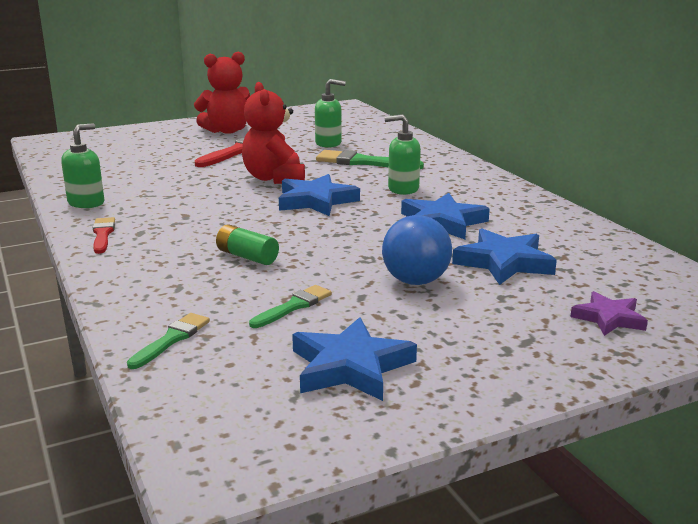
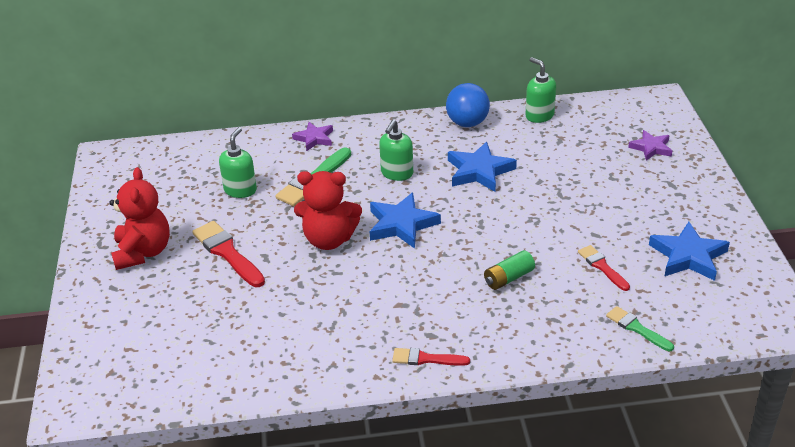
camera: 70 degrees left, 15 degrees up
(86, 203) = (334, 369): green soap dispenser -> green soap dispenser (539, 115)
(293, 306) = (602, 267): green brush -> red brush
(415, 281) = (579, 206): blue ball -> blue ball (467, 123)
(431, 154) = (314, 138): none -> purple star
(504, 262) = (561, 163): blue star -> none

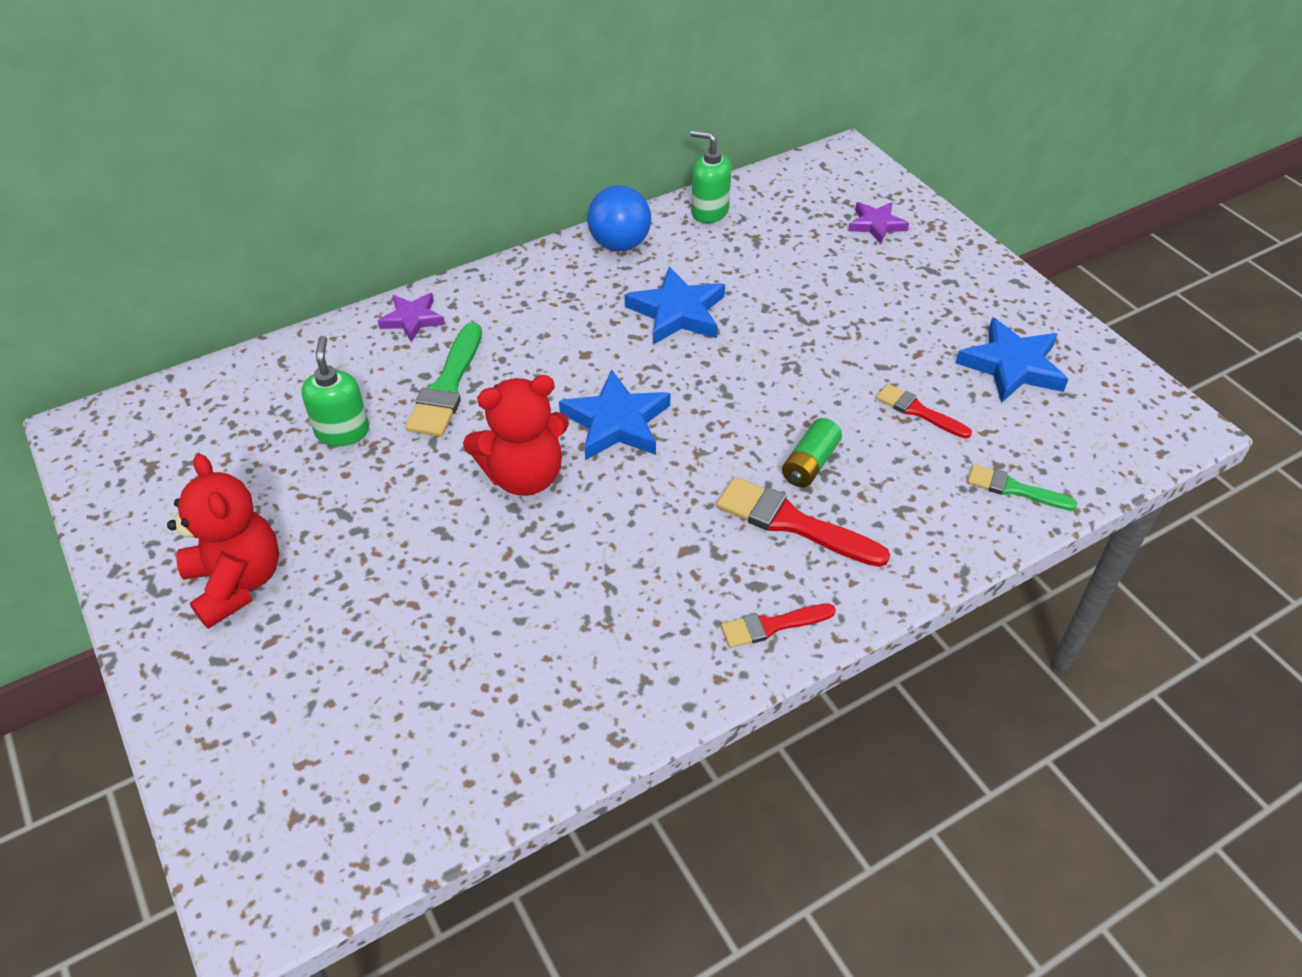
camera: 25 degrees left, 10 degrees up
(227, 253) = (378, 543): red brush -> red brush (792, 523)
(397, 173) = (564, 344): green soap dispenser -> none

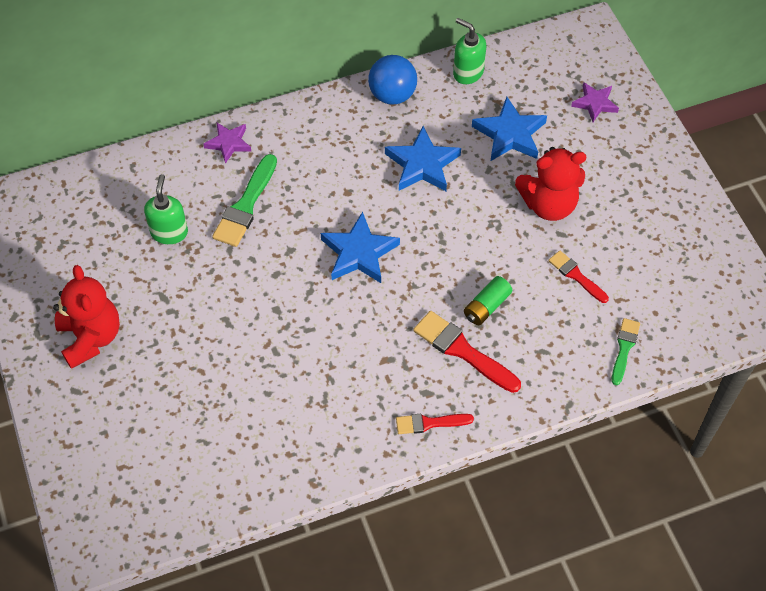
camera: 10 degrees right, 10 degrees up
(524, 476) = (288, 286): red teddy bear -> red teddy bear (548, 204)
(1012, 366) = (657, 247): blue star -> blue star (510, 134)
(1014, 489) = (624, 348): green brush -> green brush turned 75 degrees clockwise

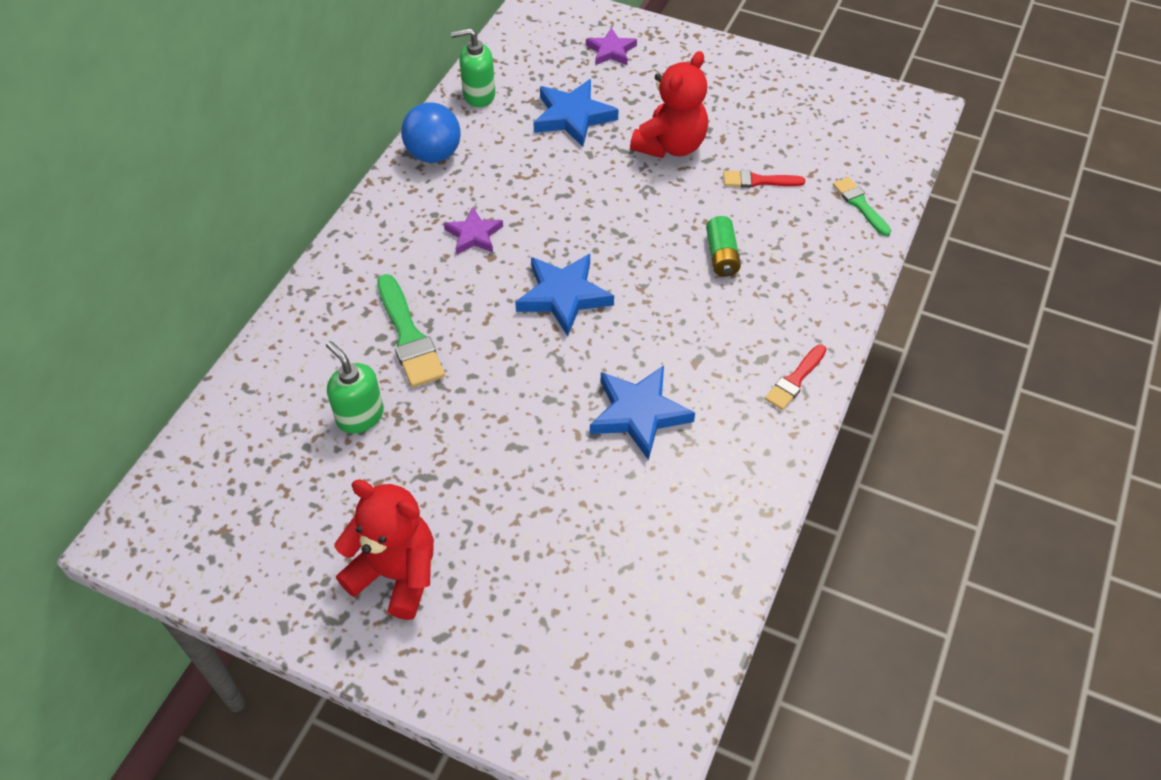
camera: 45 degrees left, 5 degrees down
(228, 143) = (325, 297): purple star -> purple star (474, 235)
(422, 164) = (529, 189): blue star -> blue star (639, 414)
(462, 351) = (747, 303): red brush -> none

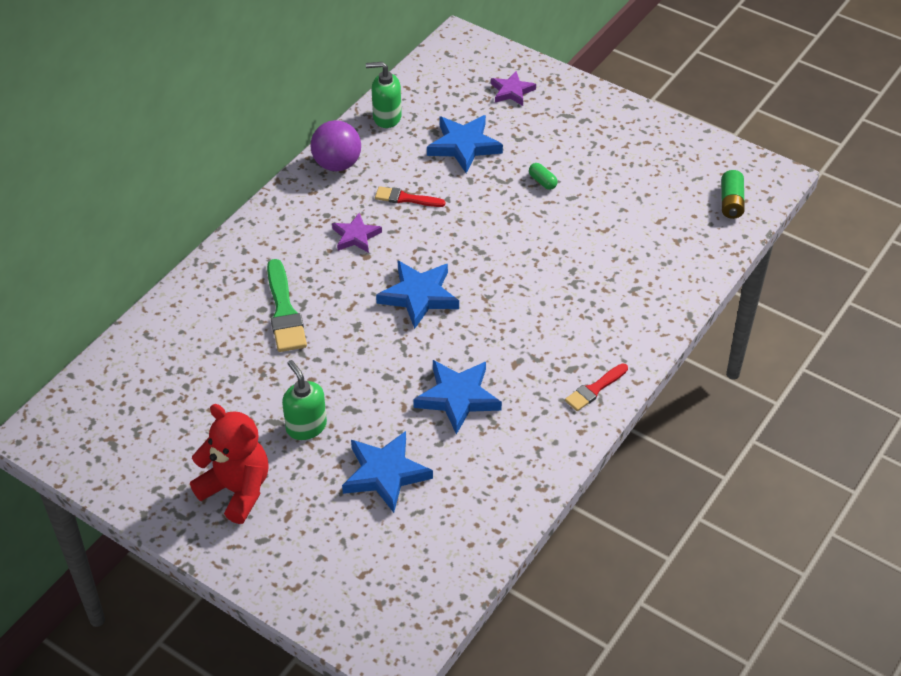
camera: 10 degrees right, 5 degrees down
(360, 416) = (232, 368): green soap dispenser -> green soap dispenser (306, 426)
(434, 154) = (337, 164): blue ball -> purple ball
(575, 524) = (385, 474): none -> blue star
(670, 146) = (542, 181): red teddy bear -> green capsule
(722, 255) = (561, 280): green battery -> green battery (731, 202)
(758, 181) = (611, 221): red brush -> red brush (406, 198)
(860, 205) = (694, 253): green brush -> none

